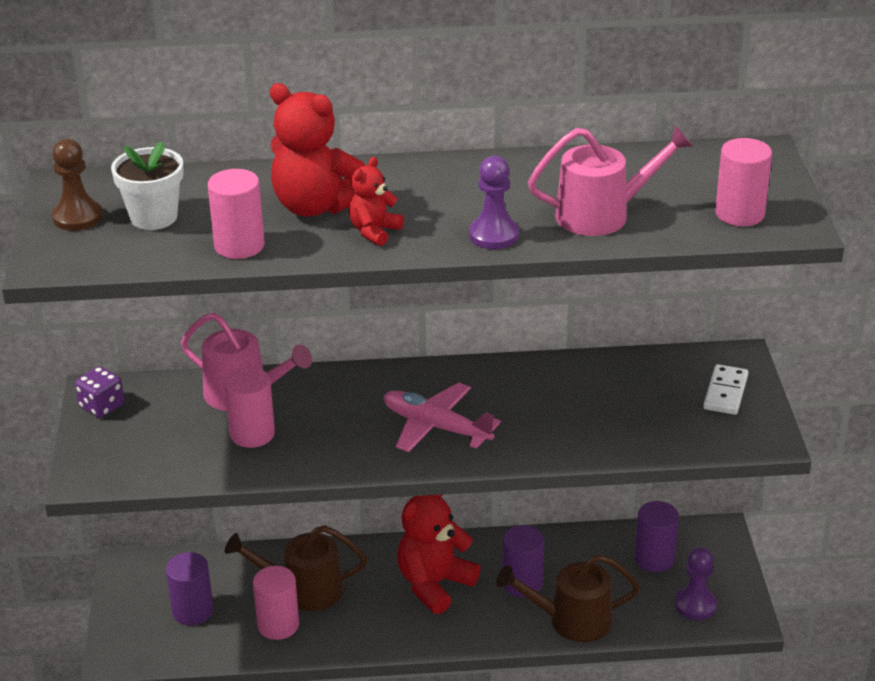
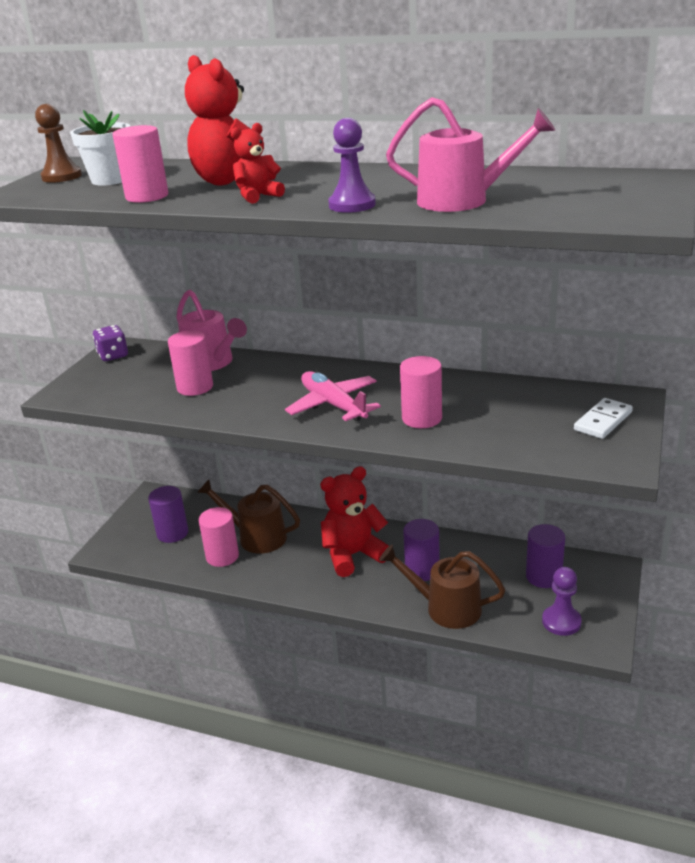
camera: 25 degrees right, 5 degrees down
(739, 214) = (598, 208): pink cylinder -> pink cylinder (422, 418)

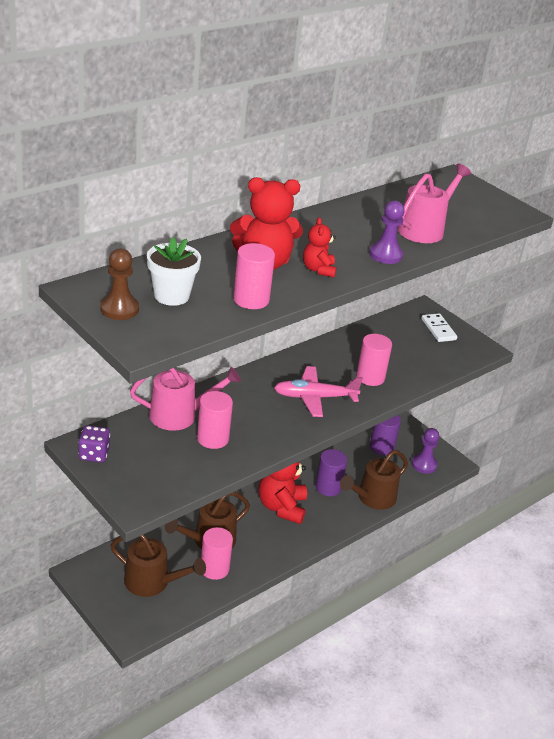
camera: 65 degrees left, 5 degrees up
(172, 533) = (153, 582): purple cylinder -> brown watering can

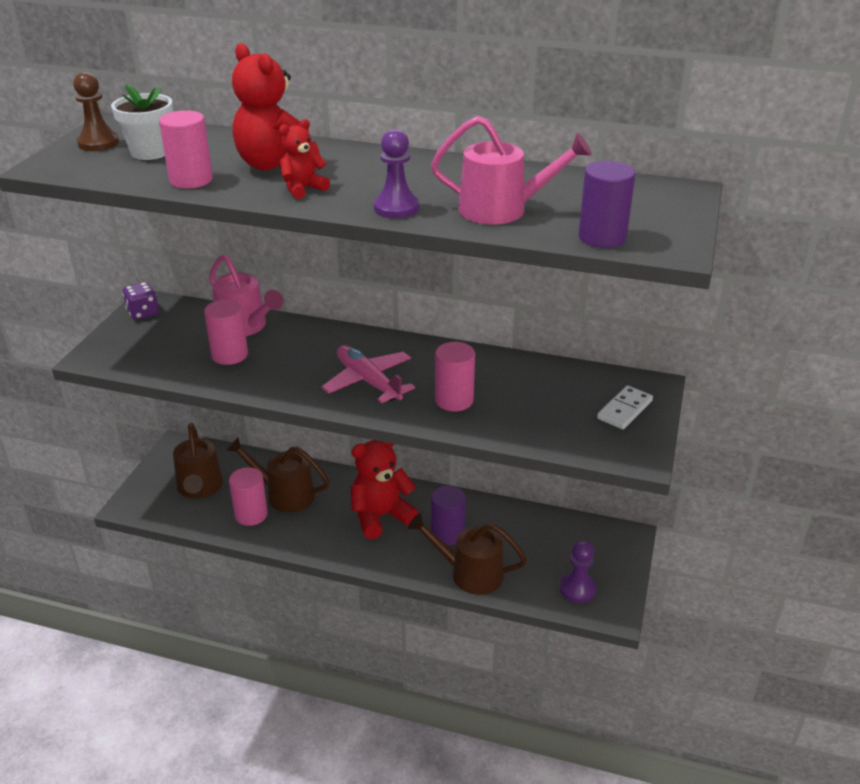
camera: 60 degrees right, 0 degrees up
(381, 447) = (563, 543): purple cylinder -> purple cylinder (602, 237)

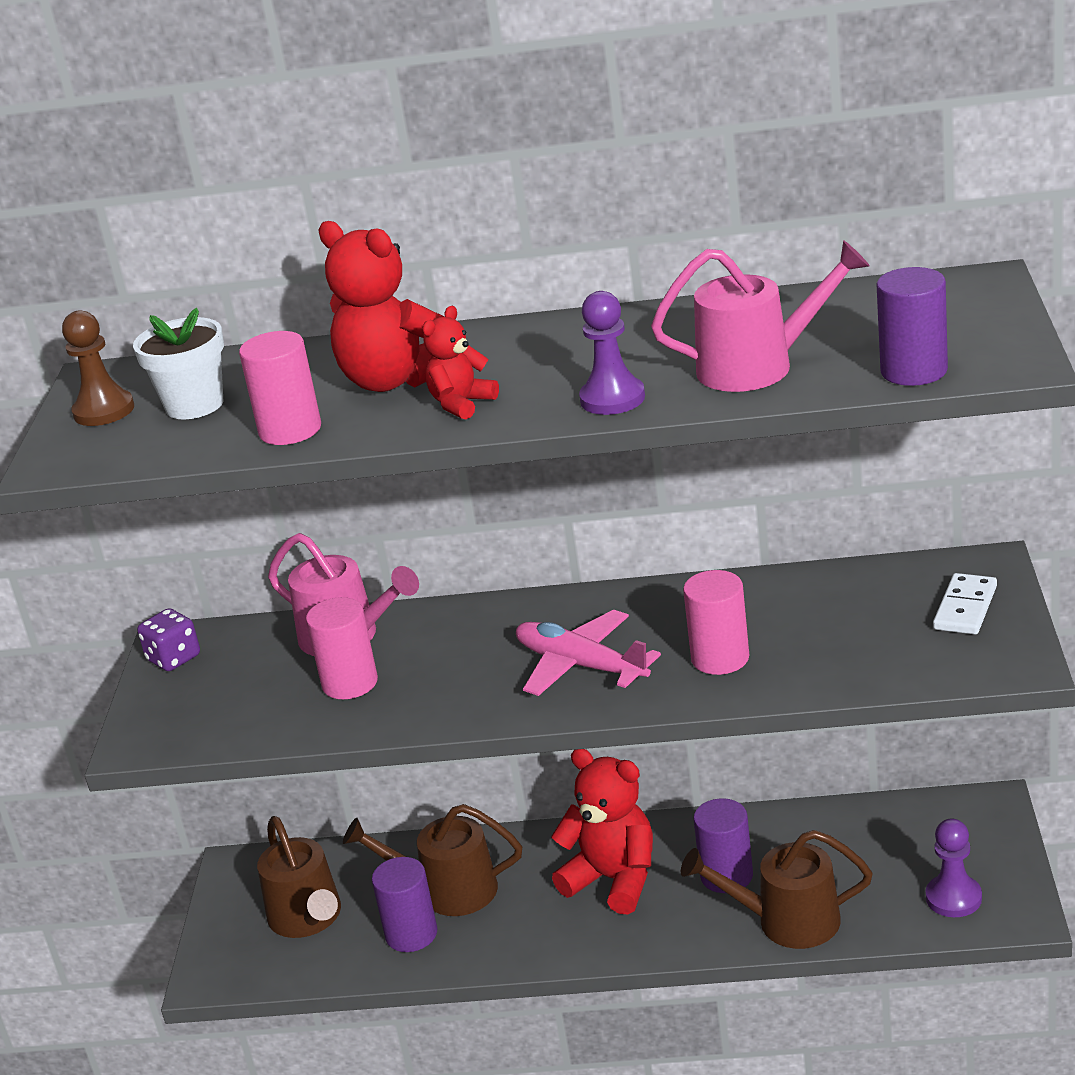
camera: 10 degrees left, 5 degrees down
(251, 514) = (411, 934): pink cylinder -> purple cylinder
(381, 516) = (613, 880): red teddy bear -> red teddy bear turned 75 degrees clockwise

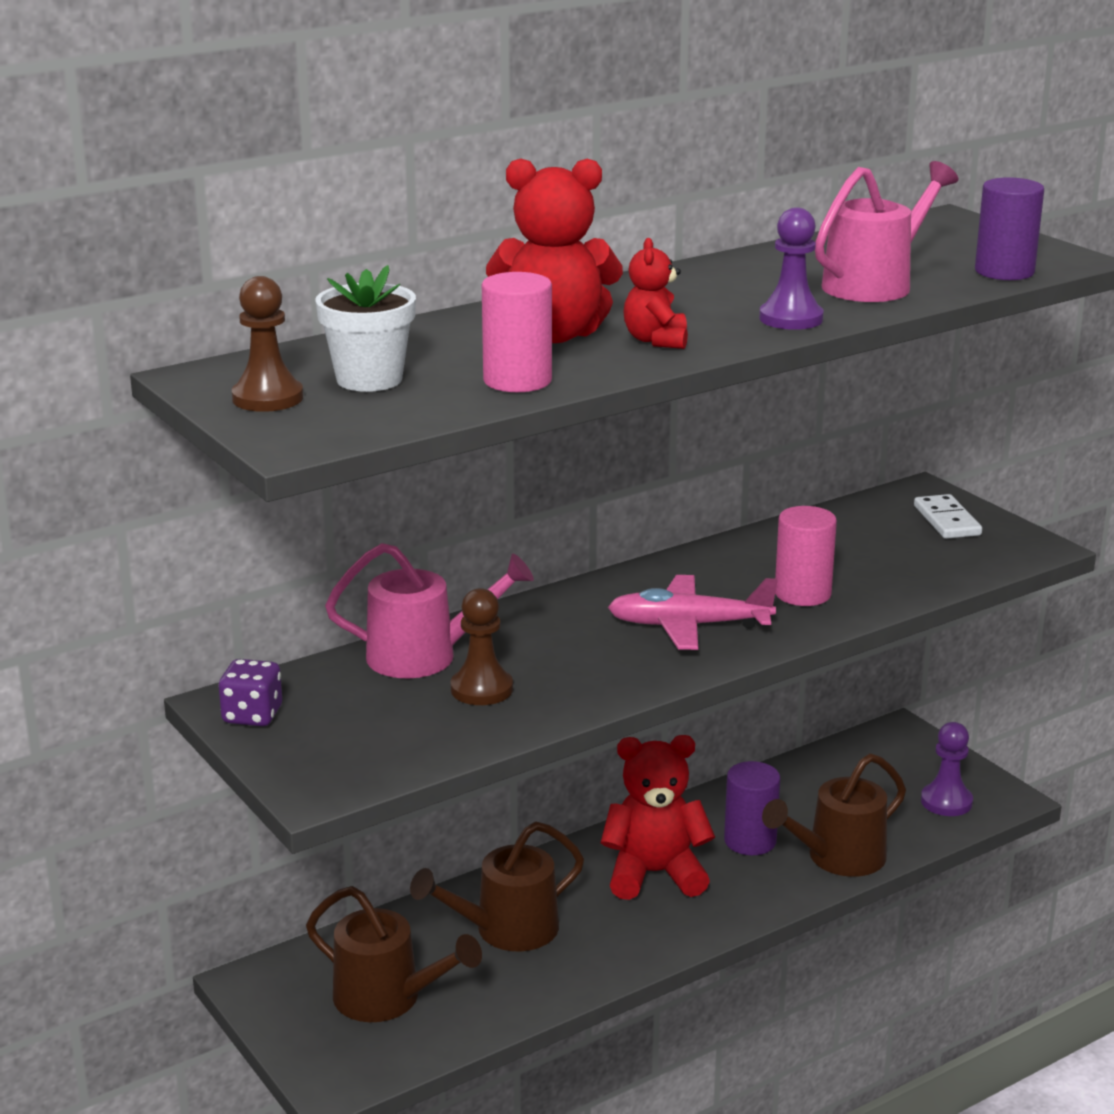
camera: 40 degrees left, 5 degrees down
(350, 683) = (481, 689): pink cylinder -> brown pawn
(411, 934) = (511, 976): purple cylinder -> none

